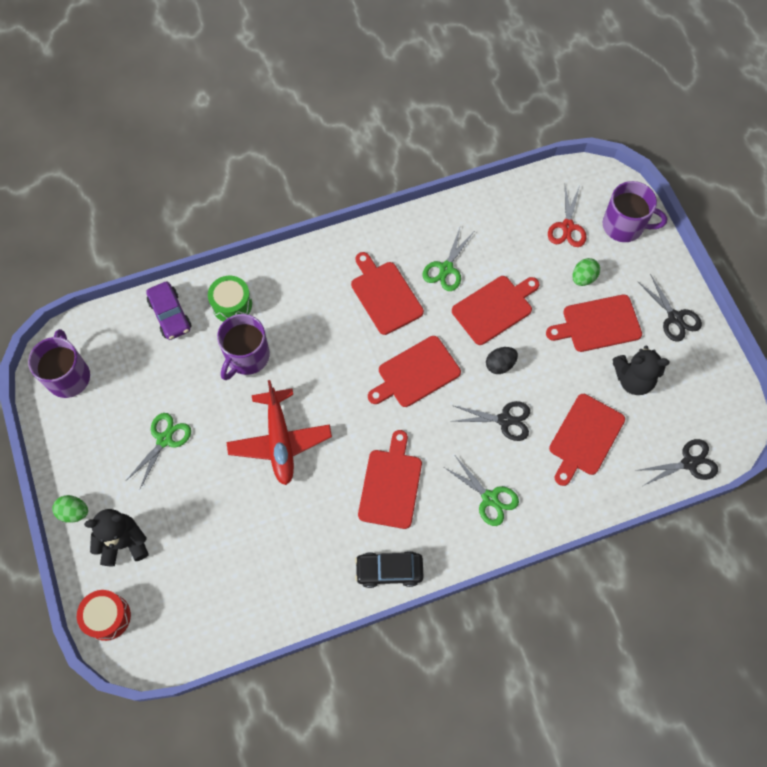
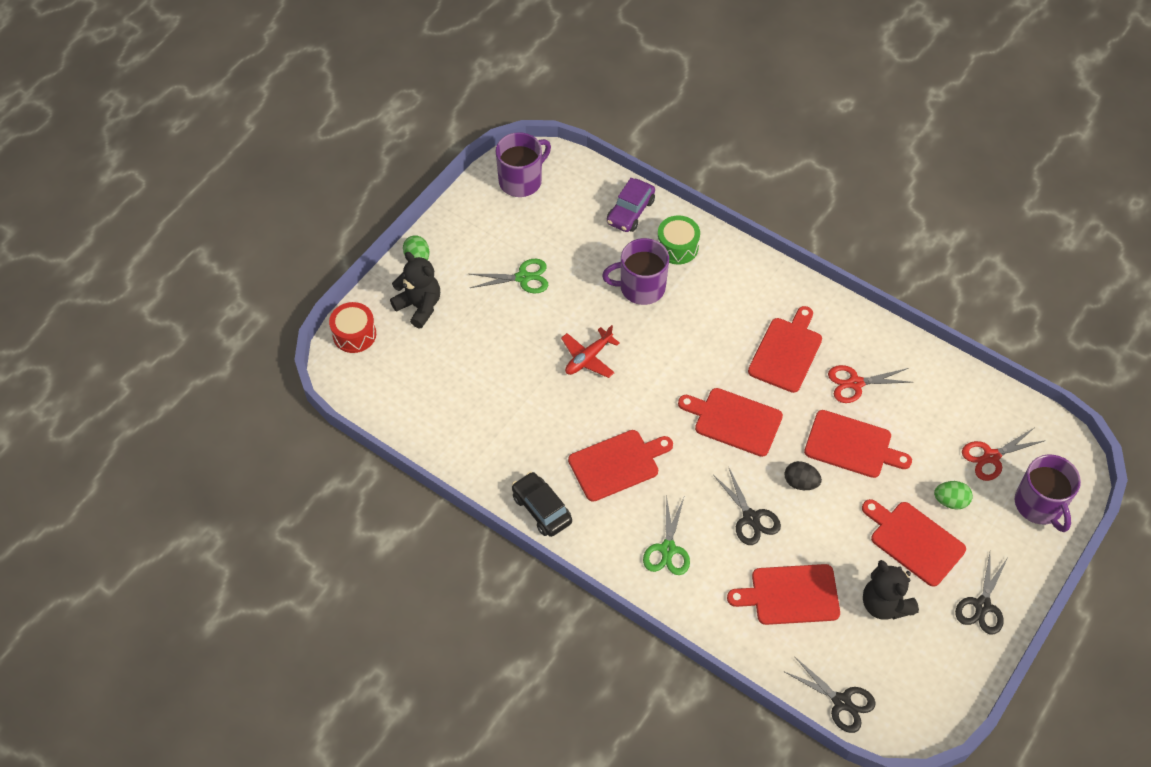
camera: 55 degrees right, 10 degrees down
(280, 441) = (588, 358): red plane -> red plane, size x0.62
(446, 268) = (855, 383): green scissors -> red scissors

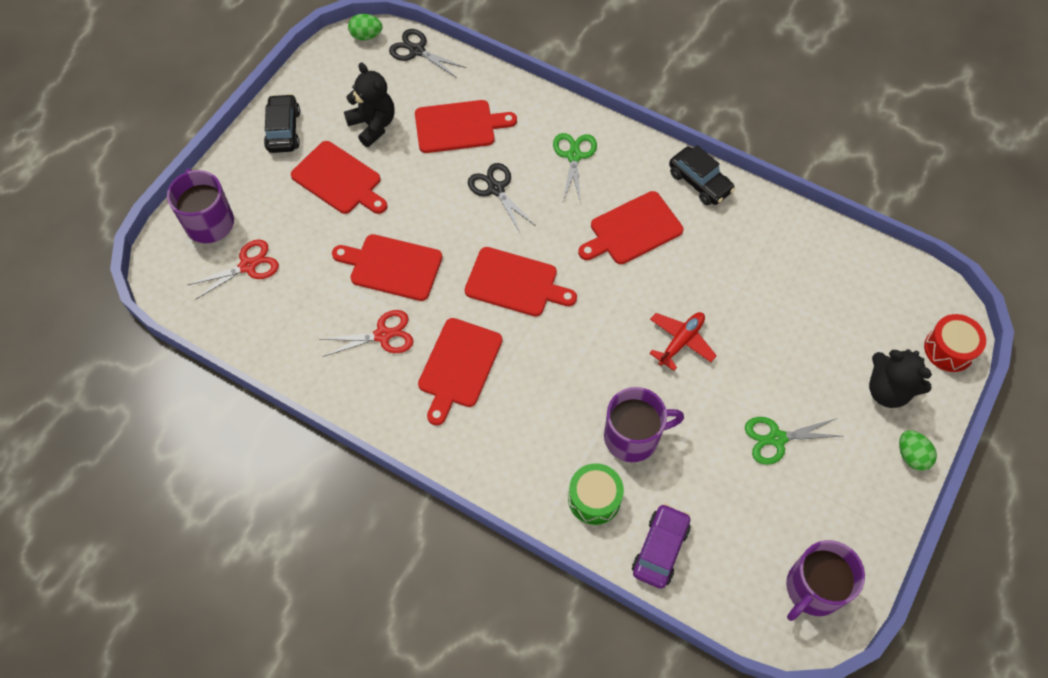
camera: 175 degrees right, 5 degrees up
(800, 482) = (446, 225): black egg -> none
(950, 501) = (298, 219): green egg -> green egg (366, 36)
(982, 605) = (283, 130): black scissors -> black car

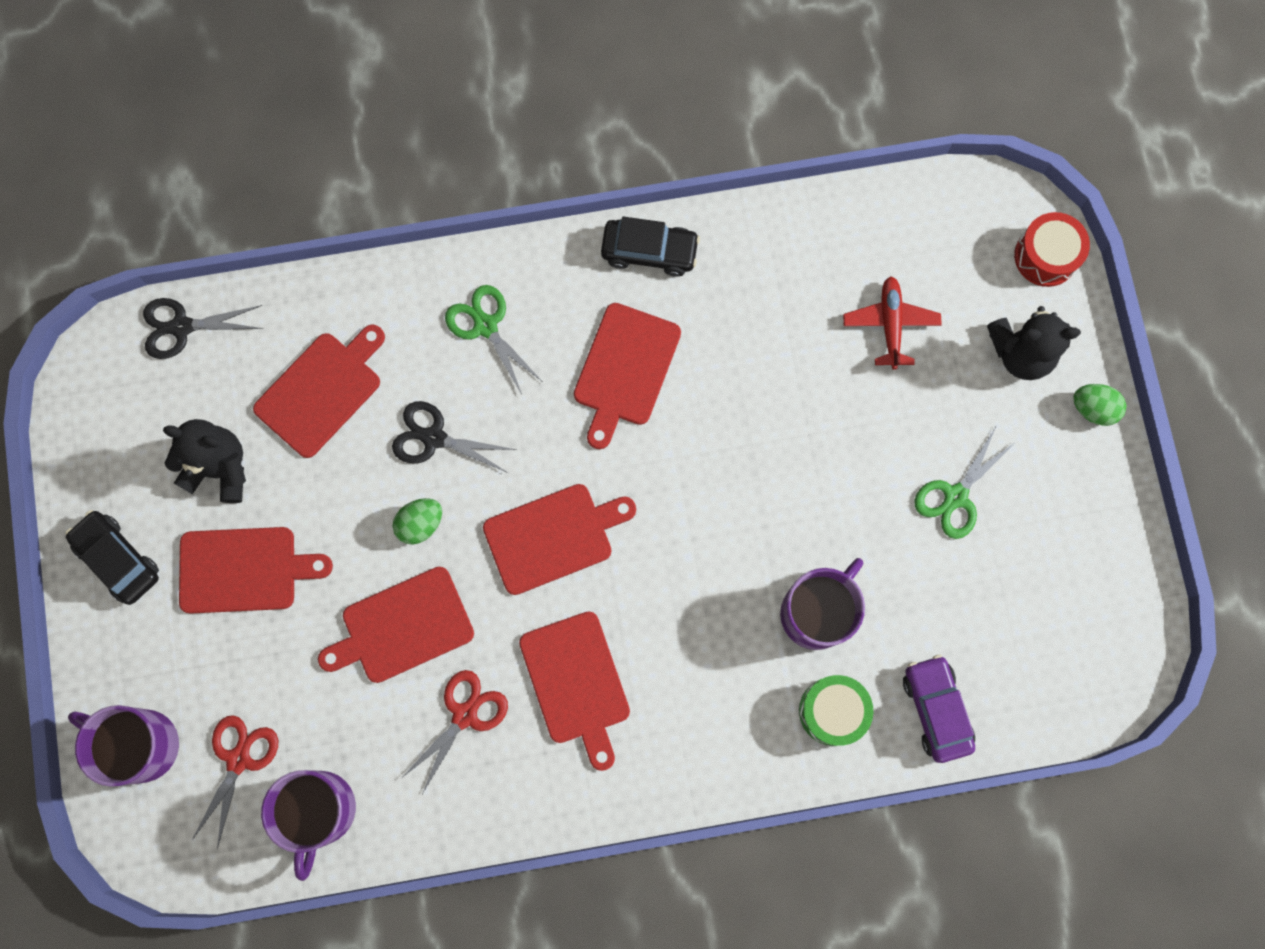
camera: 40 degrees left, 15 degrees up
(366, 36) = (101, 354): green egg -> green egg (420, 524)
(681, 341) = (780, 464): red plane -> red plane (890, 324)
(813, 589) = (1104, 628): purple mug -> purple mug (319, 811)

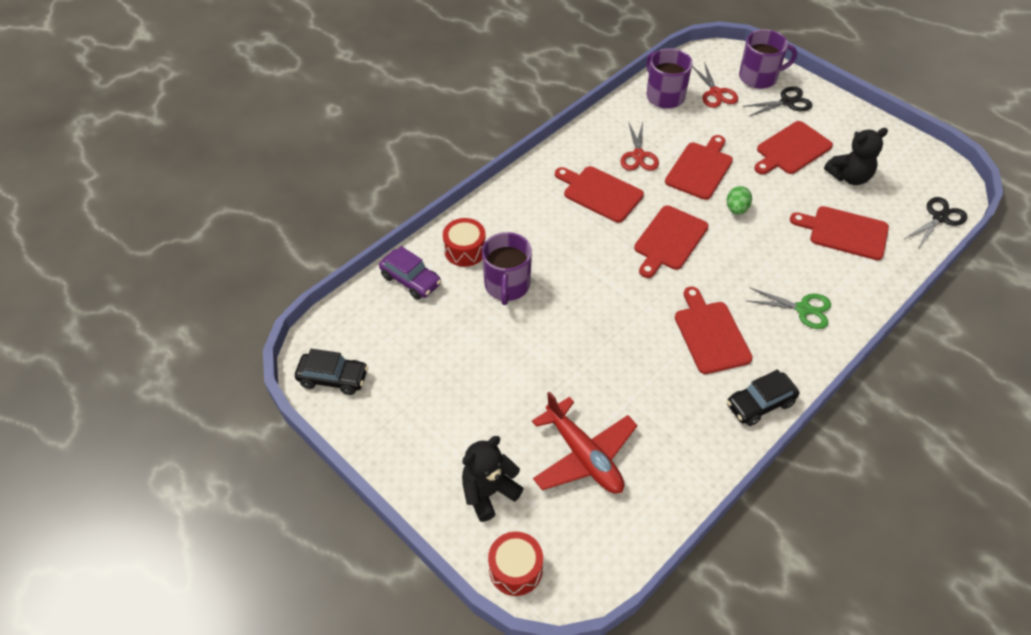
camera: 145 degrees right, 25 degrees down
(118, 559) = (847, 123): black car -> black car (333, 378)
(322, 391) = (844, 232): red cutting board -> red cutting board turned 105 degrees clockwise
(434, 438) = (770, 245): black scissors -> black scissors (787, 102)
(832, 711) = (465, 250): green drum -> red drum
(890, 324) = (584, 456): red plane -> red plane, size x1.60
(955, 496) = (472, 384): green scissors -> none
(1093, 409) = (419, 487): green egg -> none

